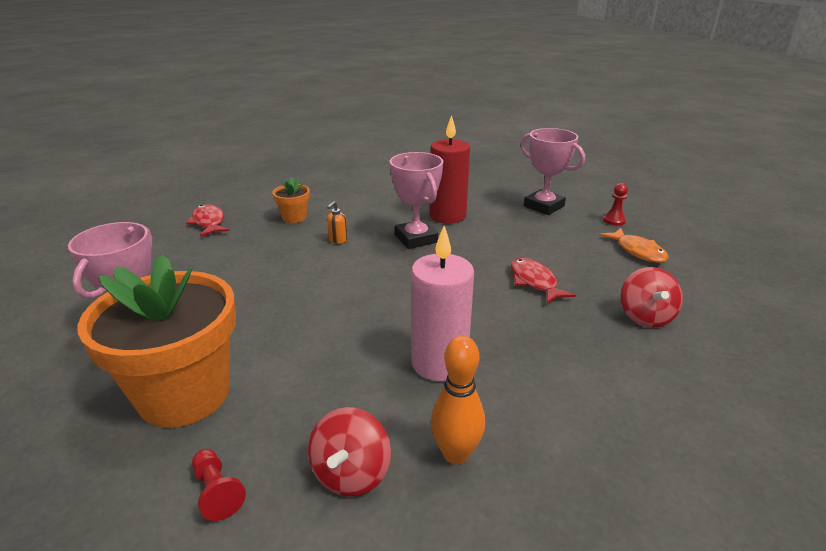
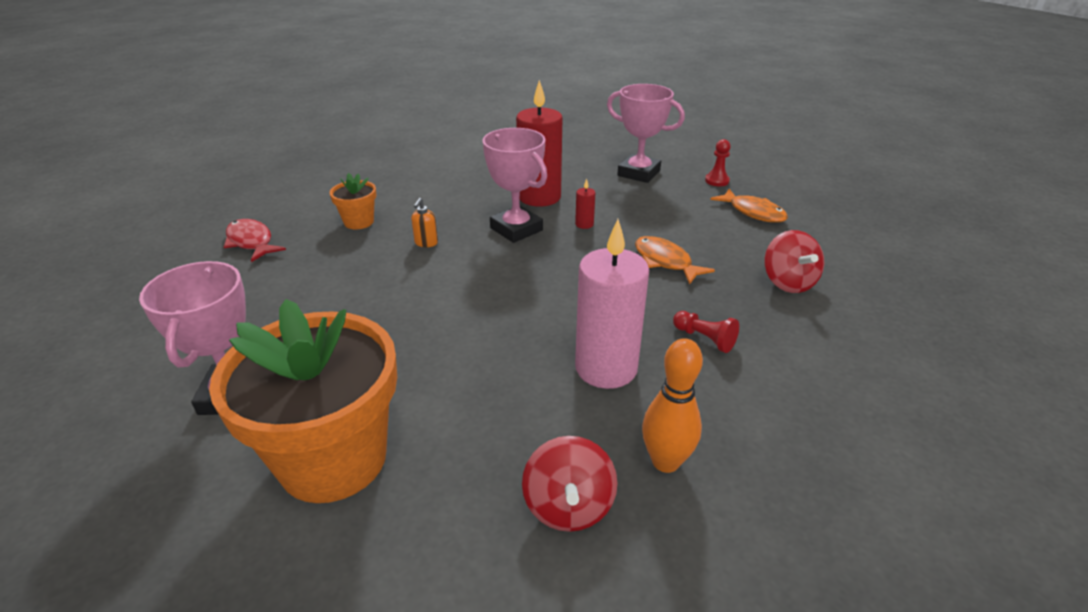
camera: 15 degrees left, 5 degrees up
(217, 491) = (430, 560): red pawn -> red pawn (704, 339)
(476, 242) = (584, 224): none -> red candle
(534, 282) = (665, 261): red fish -> orange fish

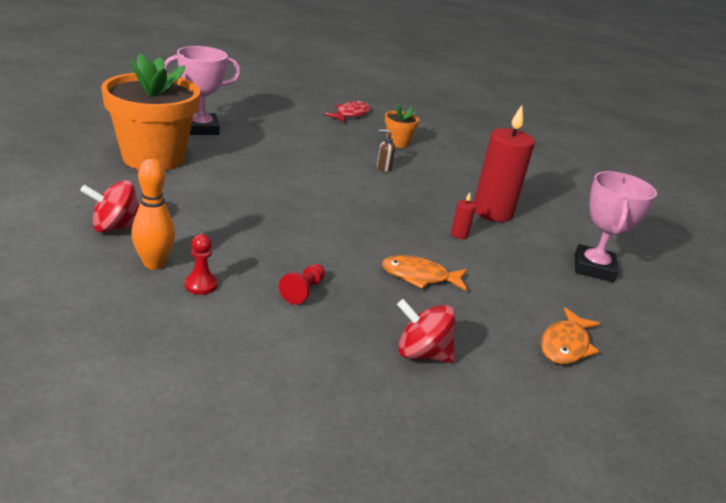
camera: 70 degrees right, 5 degrees down
(426, 243) = (383, 168): orange soap dispenser -> brown soap dispenser
(516, 229) = (428, 202): pink trophy -> none
(606, 368) = (251, 242): pink candle -> none
(665, 261) = (419, 276): orange fish -> orange fish turned 120 degrees counterclockwise
(717, 181) = (625, 323): red pawn -> red pawn (201, 285)
(788, 282) = (422, 353): red spinning top -> red spinning top turned 45 degrees clockwise

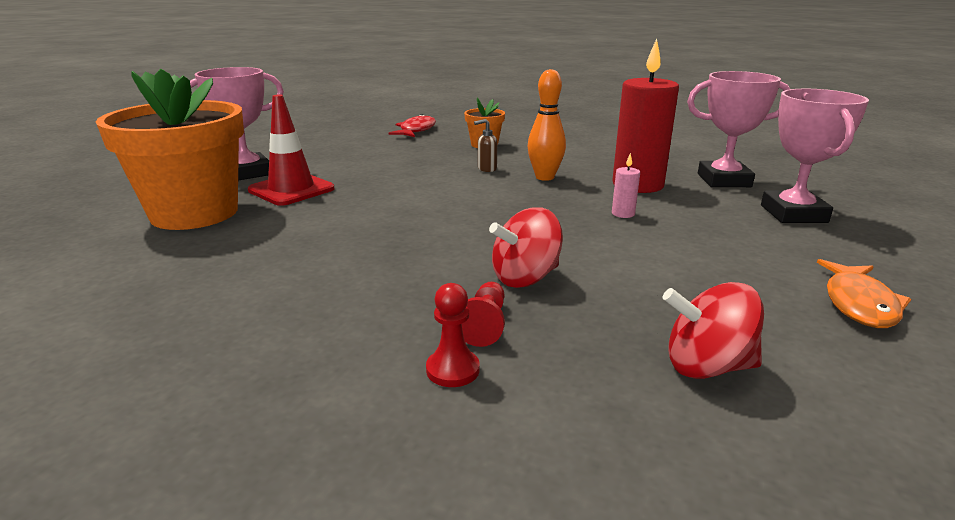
camera: 10 degrees left, 5 degrees down
(115, 227) = (164, 307): red spinning top -> red spinning top (525, 278)
(154, 264) = (243, 343): orange bowling pin -> orange bowling pin (544, 177)
(201, 285) = (330, 355): red pawn -> red pawn (453, 370)
(227, 153) = (291, 189): none -> red traffic cone
(419, 276) = (618, 269): orange fish -> none
(459, 234) = (623, 214): red candle -> pink candle
(567, 225) = (724, 180): none -> pink trophy

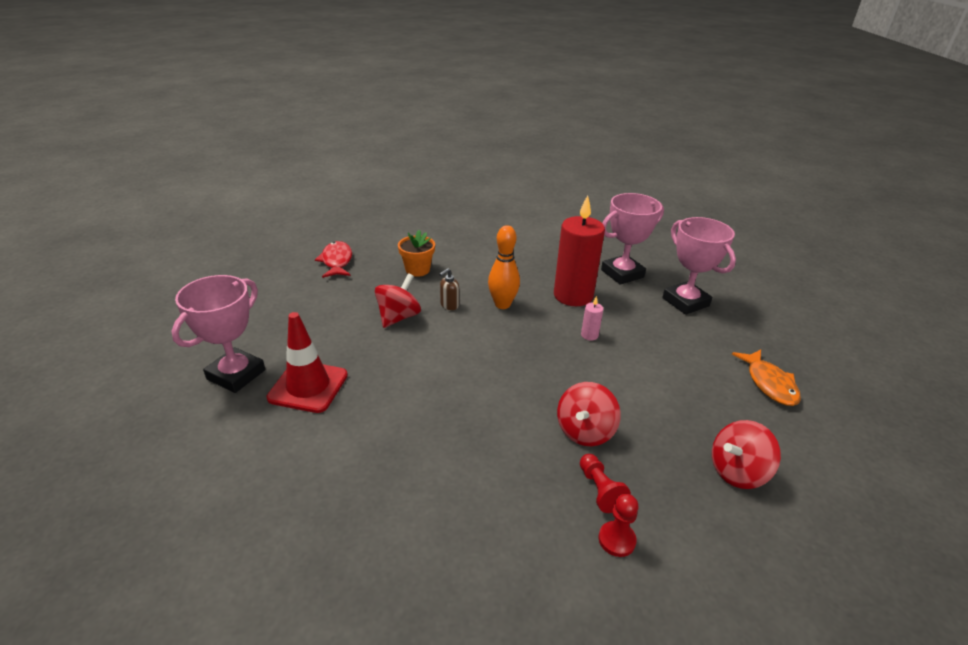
camera: 30 degrees left, 10 degrees up
(194, 213) = (250, 451): orange flower pot -> none
(427, 167) = (398, 317): none -> red spinning top

